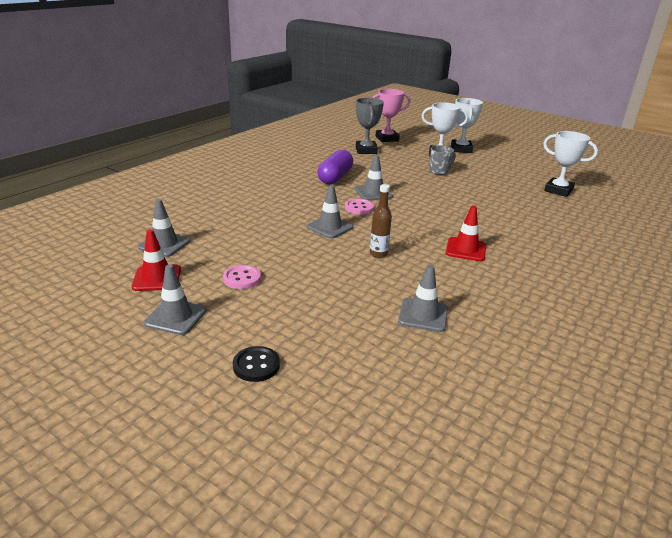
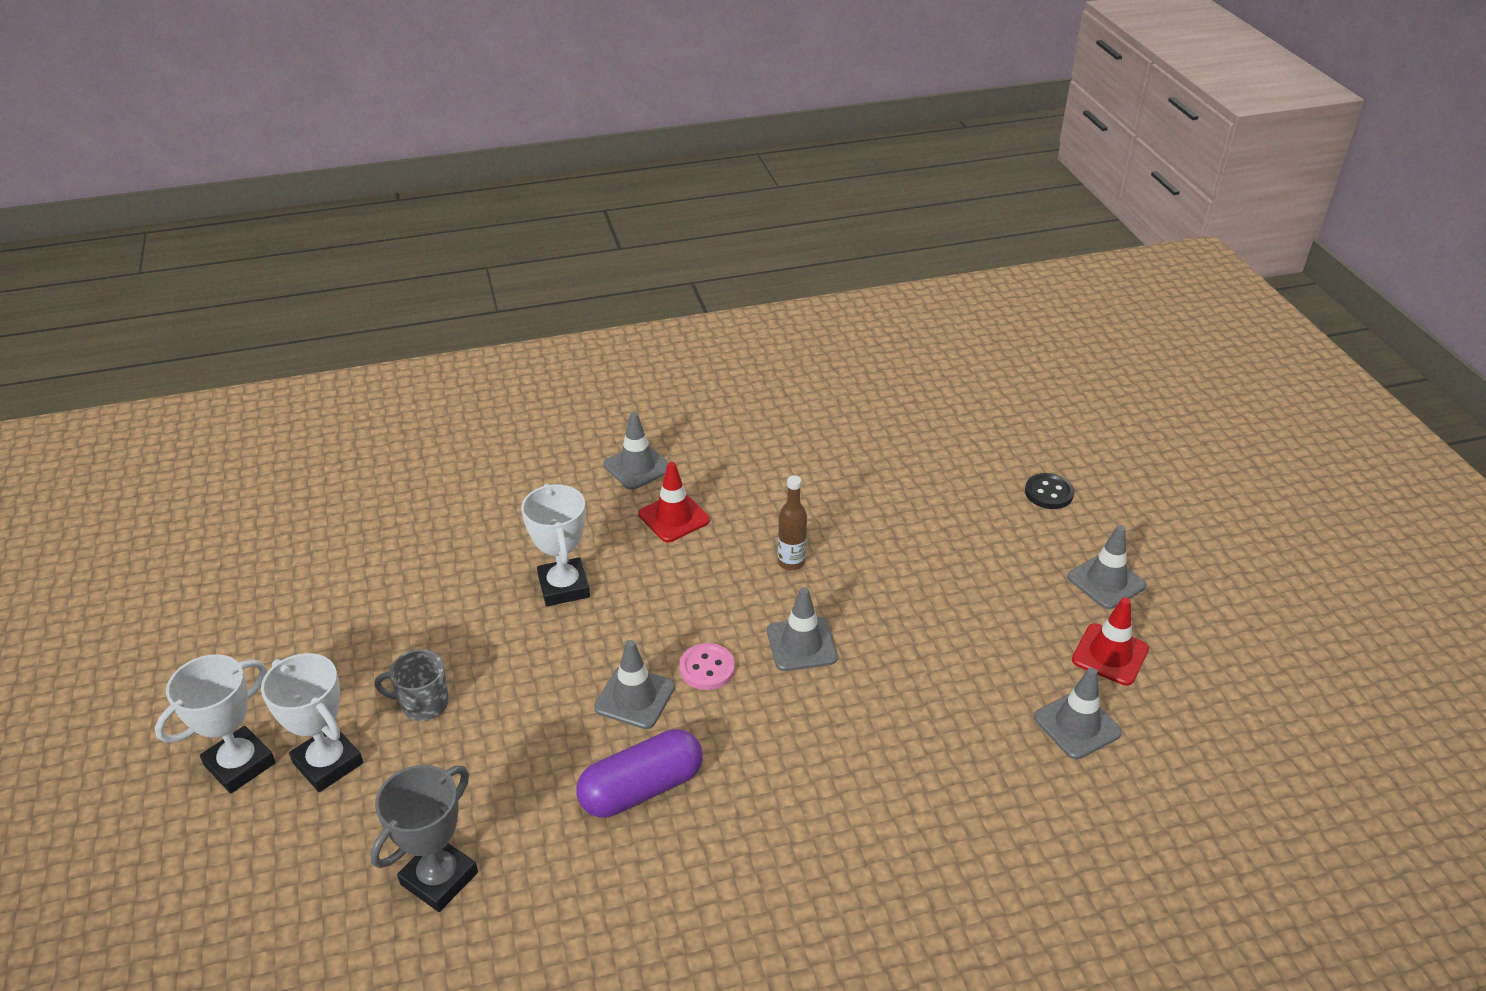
camera: 140 degrees left, 10 degrees up
(242, 278) = (999, 603): pink button -> none
(387, 138) = (305, 919): pink trophy -> none
(423, 315) = (841, 467): grey traffic cone -> grey traffic cone (637, 467)
(558, 190) = (341, 551): white trophy -> white trophy (564, 587)

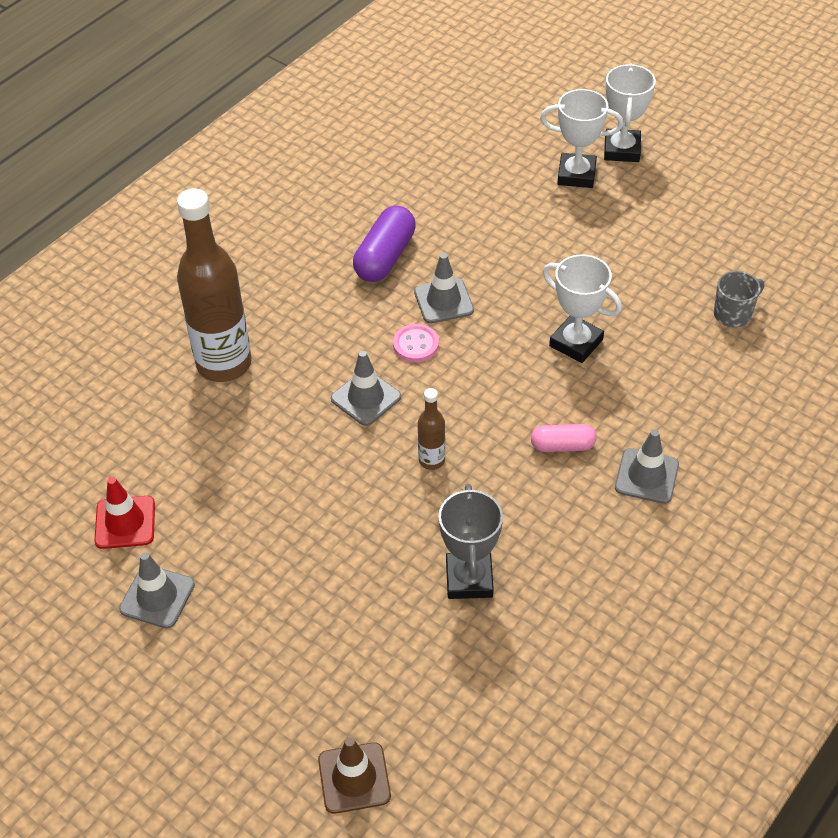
camera: 145 degrees right, 10 degrees up
(423, 704) = (567, 227): grey mug -> grey mug (733, 314)
(439, 878) = (447, 165): grey trophy -> grey trophy (469, 579)
(674, 517) = (562, 446): red traffic cone -> pink capsule
(920, 761) = (224, 364): none -> brown bottle
(1014, 416) = (354, 778): none -> brown traffic cone
(1048, 493) = (259, 677): black button -> none
(1077, 725) = (127, 448): grey traffic cone -> none

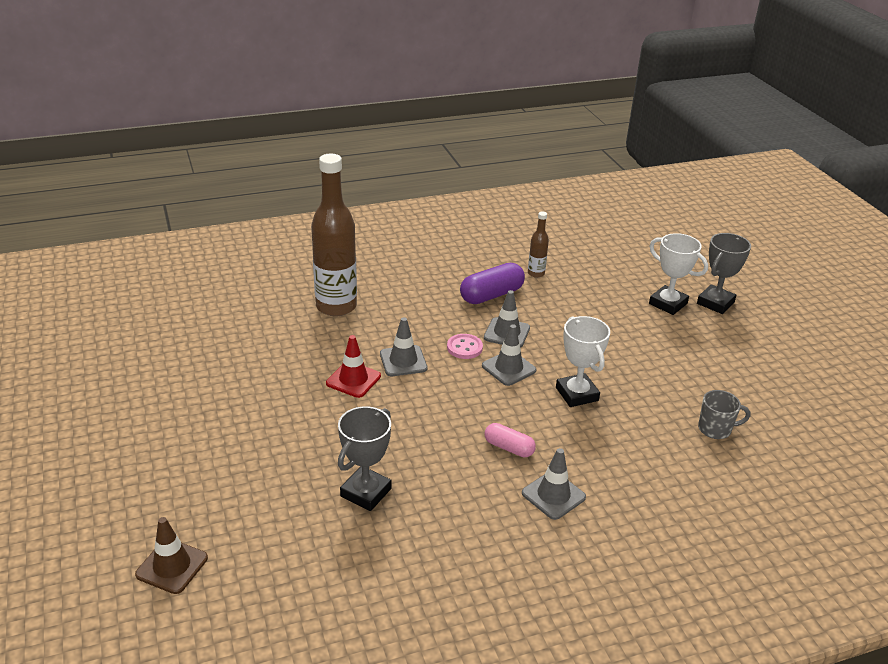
camera: 30 degrees right, 15 degrees down
(125, 522) = (195, 358): red traffic cone -> red traffic cone (353, 380)
(157, 597) = (170, 403): grey traffic cone -> grey traffic cone (508, 368)
(431, 460) = (410, 413): brown bottle -> brown bottle (536, 273)
(622, 150) = (715, 303): white trophy -> grey trophy

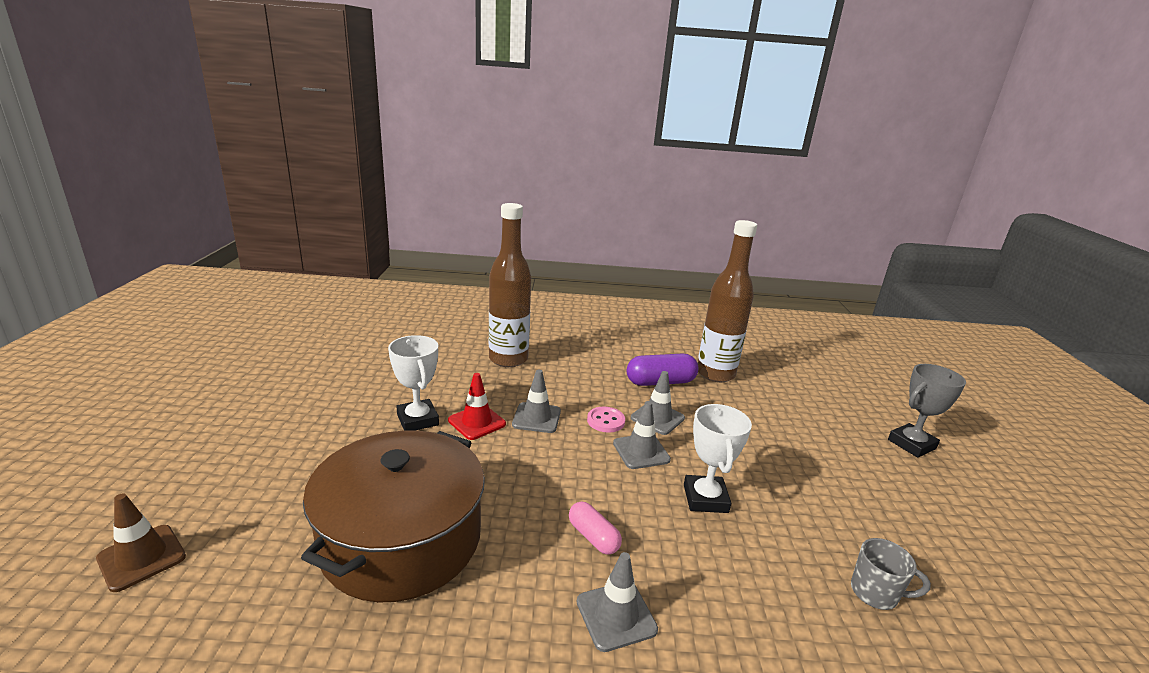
camera: 20 degrees right, 10 degrees down
(366, 492) = (401, 539): grey trophy -> brown pot
(536, 273) = (715, 374): brown bottle -> brown bottle, size x2.22
(668, 304) = (852, 432): white trophy -> white trophy (417, 420)

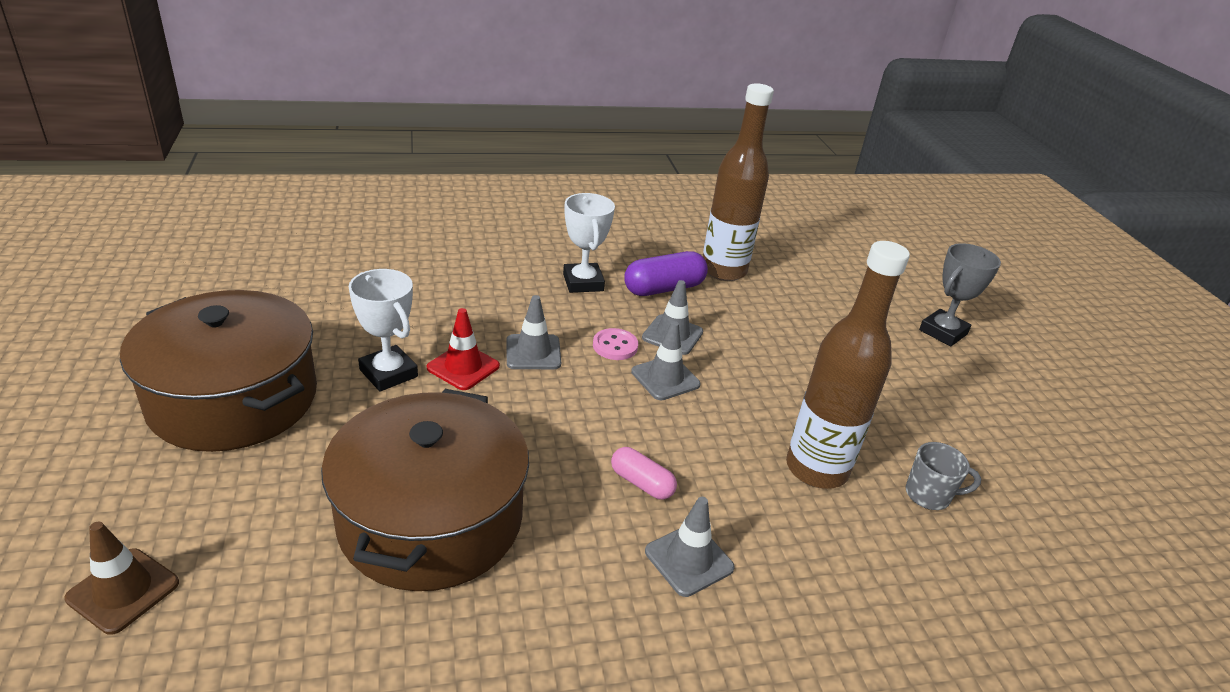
camera: 15 degrees left, 10 degrees up
(296, 424) = (233, 399): none -> brown pot
(508, 359) = (471, 278): brown bottle -> brown bottle (816, 469)
(705, 498) = (747, 423): white trophy -> white trophy (583, 282)

